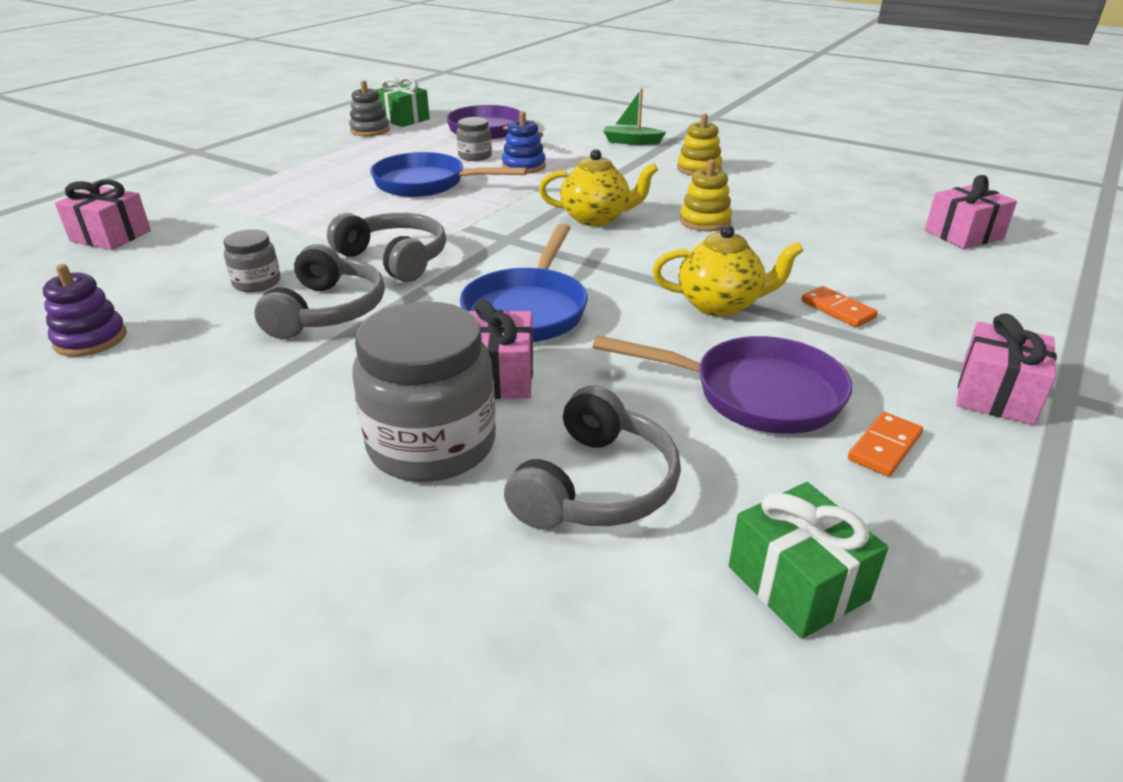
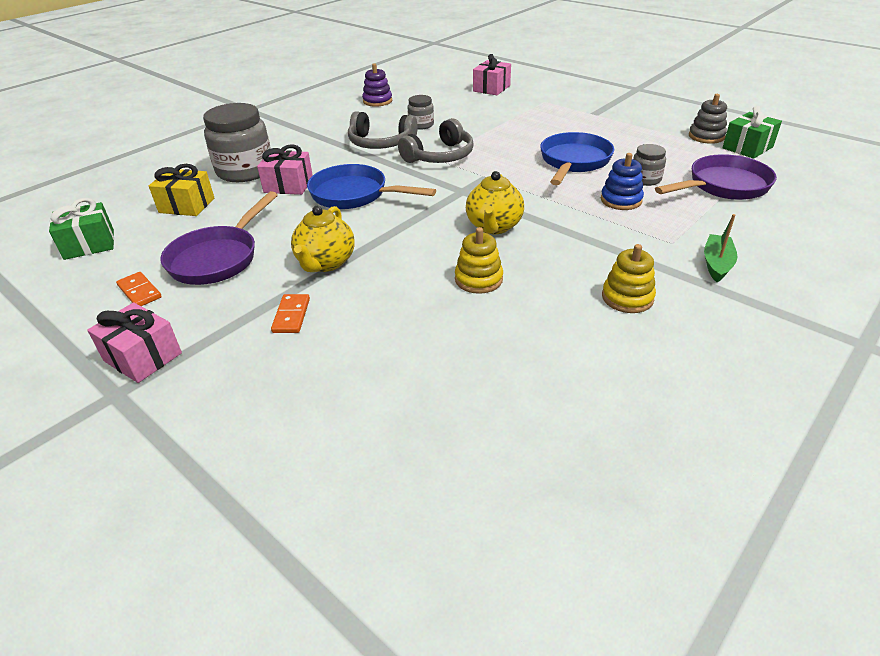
camera: 100 degrees right, 5 degrees up
(596, 485) = (187, 205): grey headphones -> yellow gift
(837, 310) = (291, 315): orange domino -> orange domino turned 60 degrees counterclockwise
(963, 234) = (405, 463): pink gift -> none

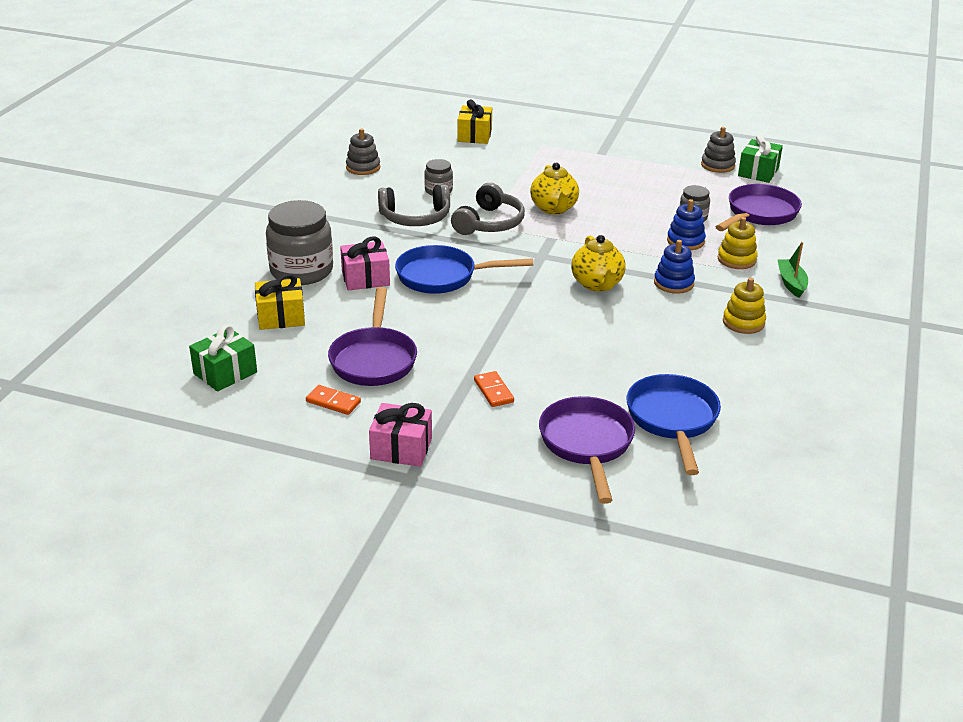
camera: 25 degrees left, 5 degrees down
(325, 263) = (479, 343): yellow teapot -> yellow teapot (554, 208)
(328, 405) = (587, 444): none -> purple pan
(377, 101) = (363, 167): purple stacking toy -> grey stacking toy
(478, 279) = (621, 331): yellow stacking toy -> yellow stacking toy (736, 259)
(491, 88) = (474, 135): pink gift -> yellow gift
(573, 162) = (619, 210): blue pan -> blue pan (672, 420)
(576, 240) = (673, 283): none -> blue stacking toy

